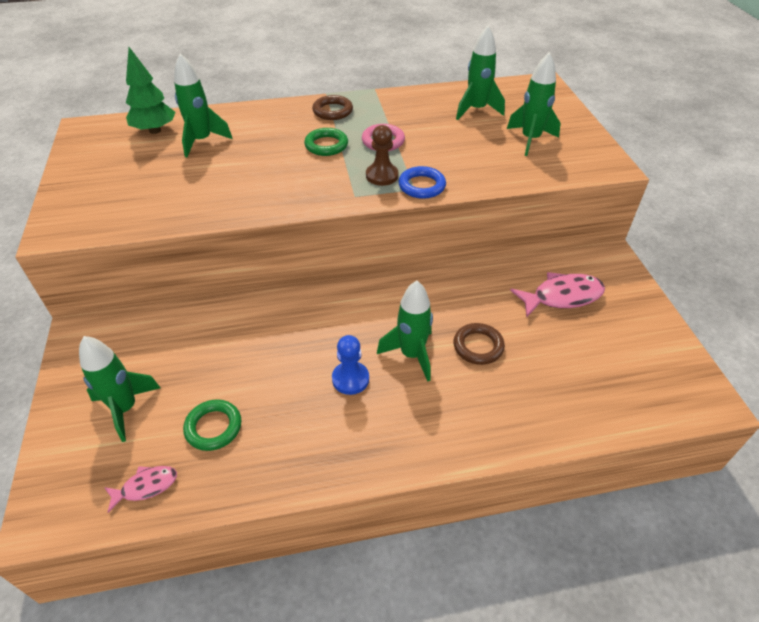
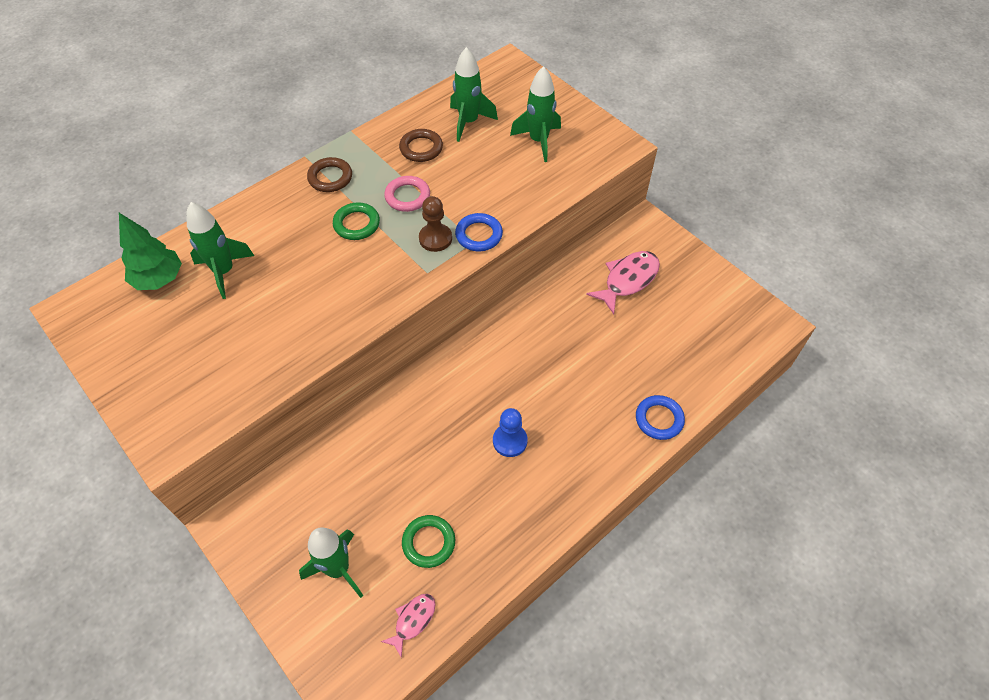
camera: 30 degrees left, 10 degrees up
(411, 355) = (544, 394): green rocket -> none
(478, 346) = (590, 359): brown ring -> brown ring (421, 148)
(513, 430) = (659, 419): none -> blue ring

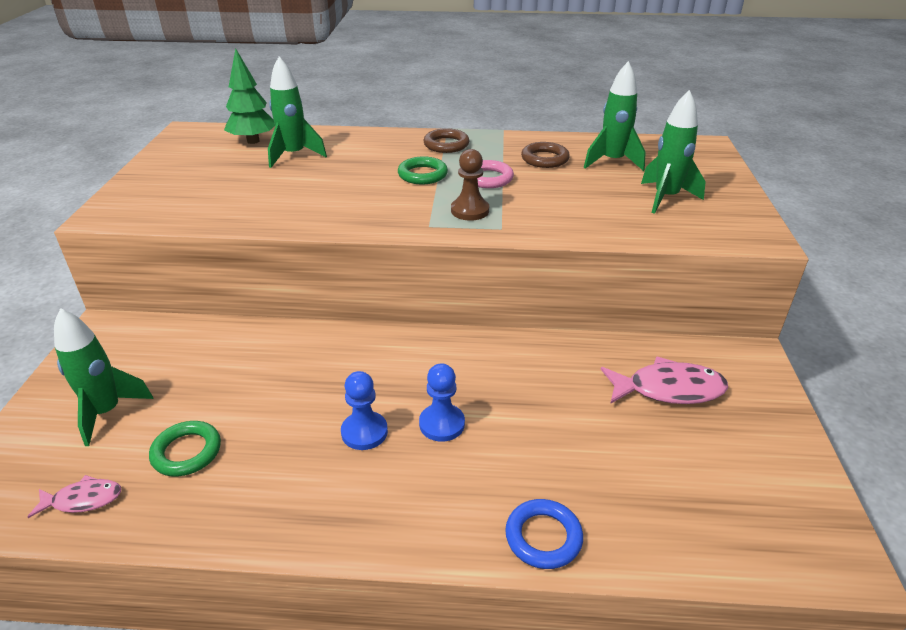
camera: 45 degrees right, 20 degrees down
(479, 235) = (511, 226): blue ring -> none
(543, 400) = (442, 424): none -> blue pawn

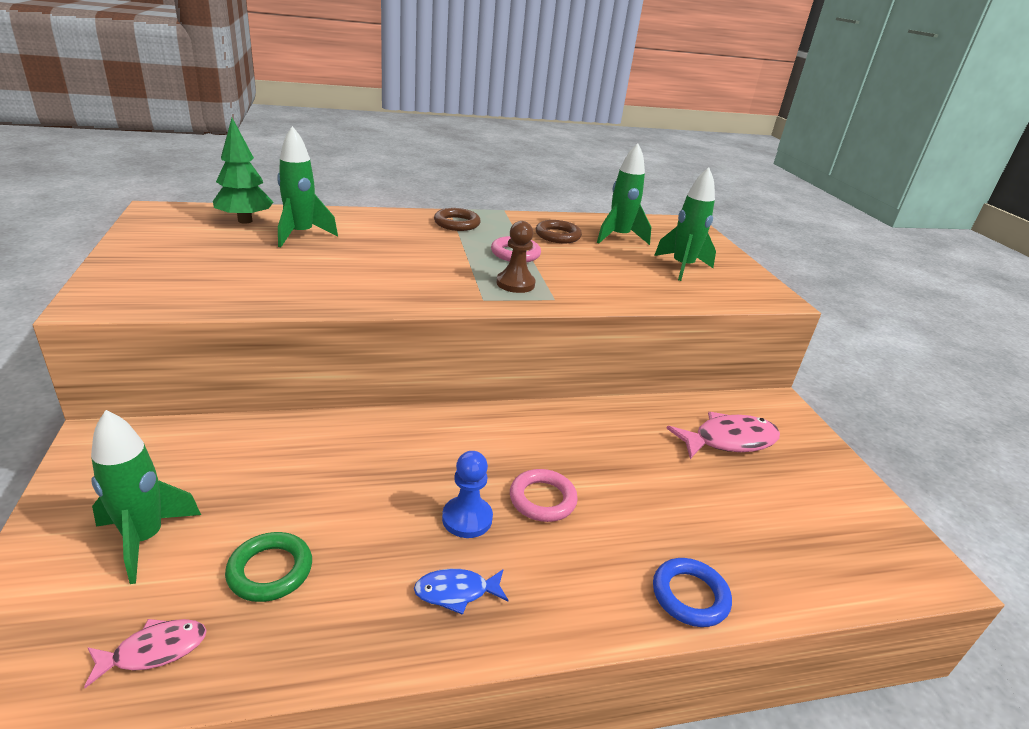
camera: 20 degrees left, 5 degrees down
(327, 495) = (456, 592): none -> blue fish
(422, 175) = (449, 251): green ring -> none
(442, 424) = (542, 499): blue pawn -> pink ring

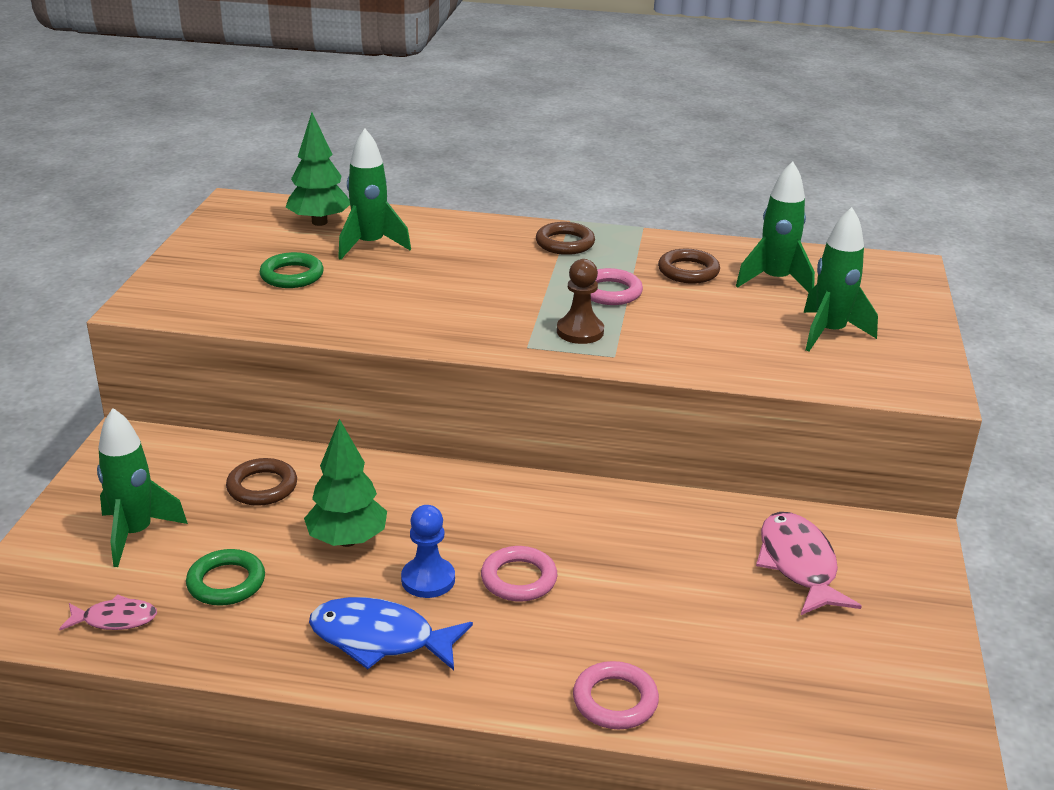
camera: 25 degrees right, 0 degrees up
(242, 263) = (292, 275): none -> green ring
(265, 460) = (262, 487): none -> brown ring
(373, 496) = (347, 540): none -> green tree
(456, 592) = (380, 639): blue fish -> blue fish, size x1.74
(690, 596) = (615, 700): blue ring -> pink ring
(729, 440) = (798, 565): pink fish -> pink fish turned 105 degrees counterclockwise

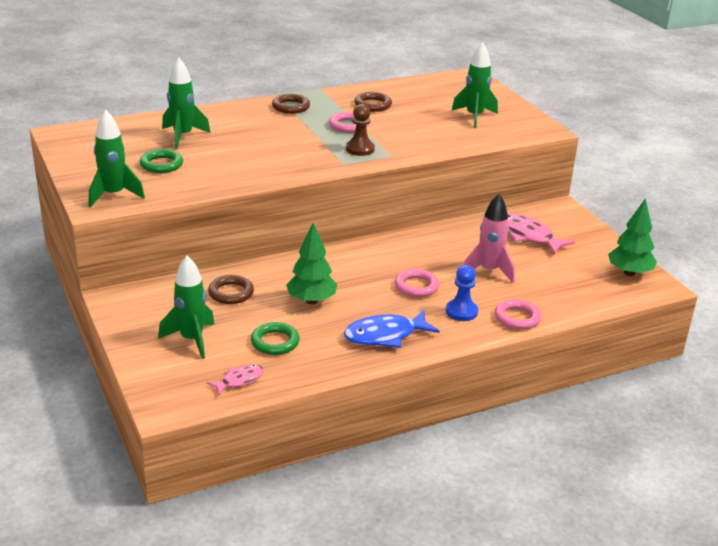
camera: 35 degrees left, 0 degrees up
(319, 222) = (132, 131): green tree -> green tree (629, 273)
(428, 579) = (374, 302): blue pawn -> blue pawn (461, 311)
(662, 599) = (489, 271): none -> pink rocket
(775, 281) = (420, 99): green rocket -> green rocket (114, 195)

